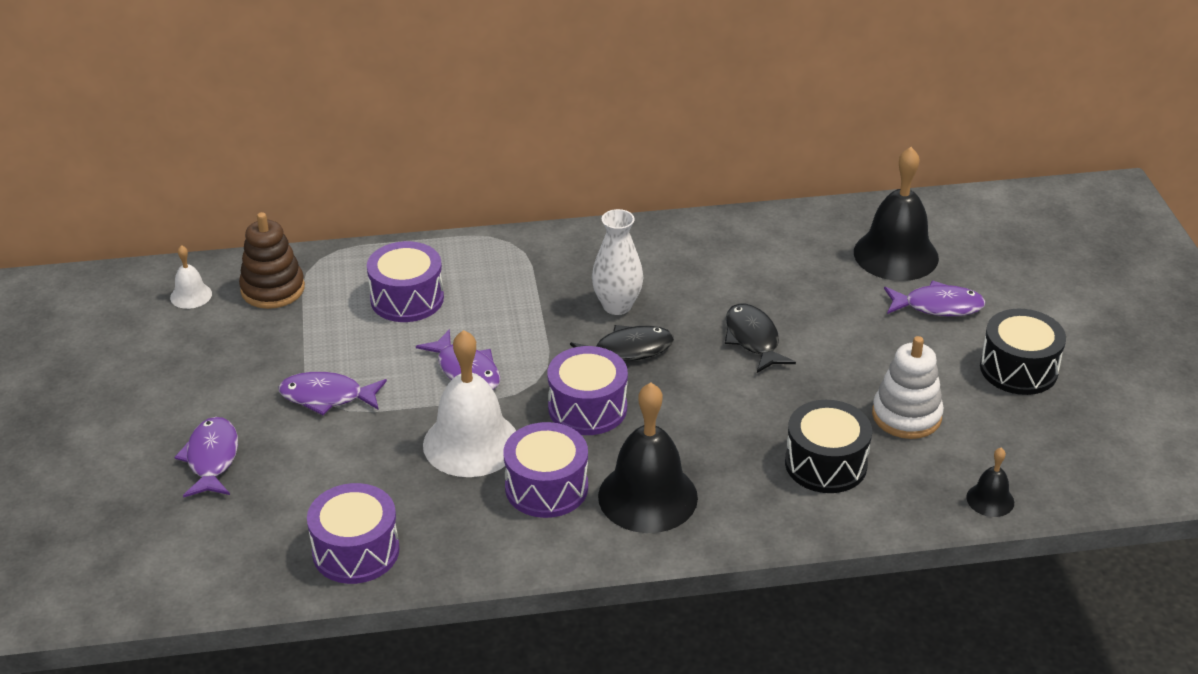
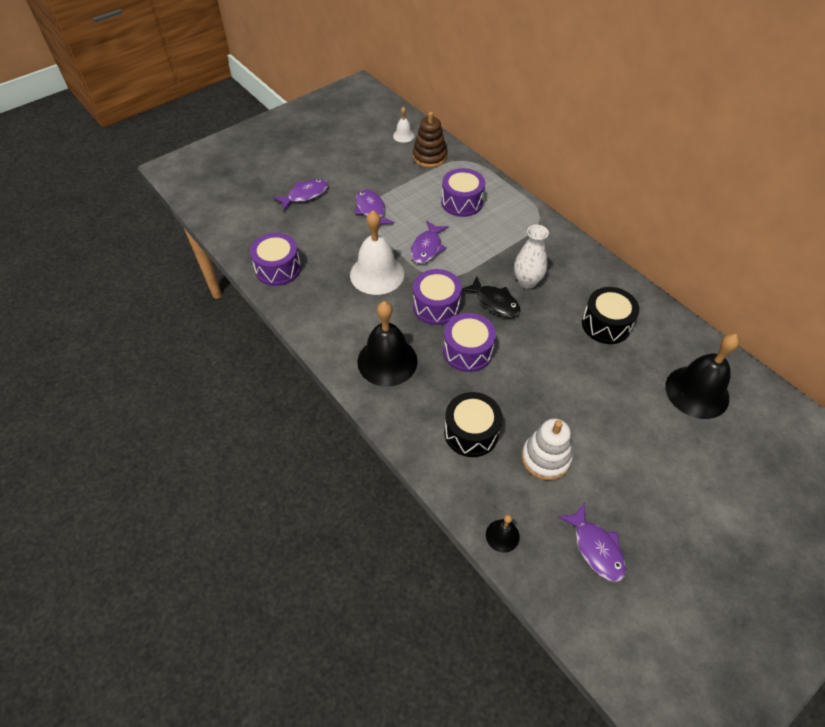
camera: 60 degrees right, 15 degrees up
(546, 487) = (366, 317): purple drum -> purple drum (467, 351)
(753, 339) = (551, 353): black fish -> none
(938, 306) = (666, 435): purple fish -> purple fish (596, 548)
(1018, 369) = (644, 506): black drum -> black drum (606, 324)

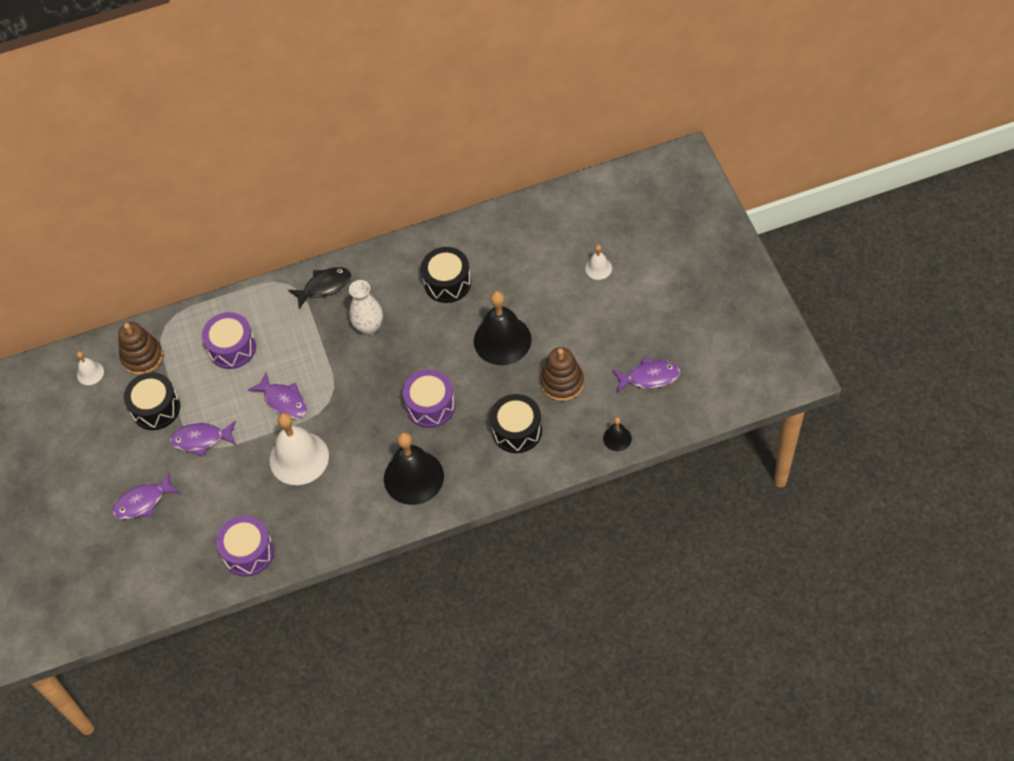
camera: 65 degrees left, 5 degrees up
(305, 195) = (143, 502): purple fish -> purple fish turned 105 degrees counterclockwise
(388, 177) = (155, 408): none -> black drum
(436, 306) = (365, 416): purple drum -> none
(495, 302) = (382, 364): black fish -> black fish (324, 286)
(545, 458) = (562, 383): white stacking toy -> brown stacking toy
(697, 392) = (543, 246): black bell -> black bell (502, 340)
(703, 452) = (598, 268): none -> white bell

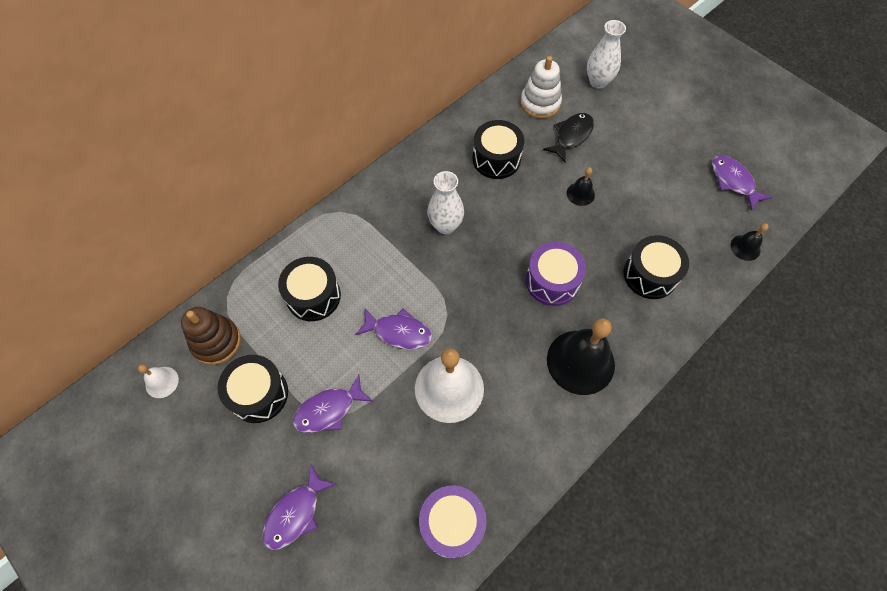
camera: 30 degrees left, 5 degrees up
(232, 348) = (313, 296): purple drum -> black drum
(324, 286) = (378, 201): black fish -> black fish (571, 136)
(502, 340) = (580, 194): black bell -> black bell, size x0.47
(519, 242) = (540, 103): none -> white stacking toy
(562, 383) = (661, 214): brown stacking toy -> none
(588, 239) = (598, 82): none -> white vase
(598, 268) = (623, 103): white bell -> none
(649, 377) = (733, 181): purple fish -> purple fish turned 90 degrees counterclockwise

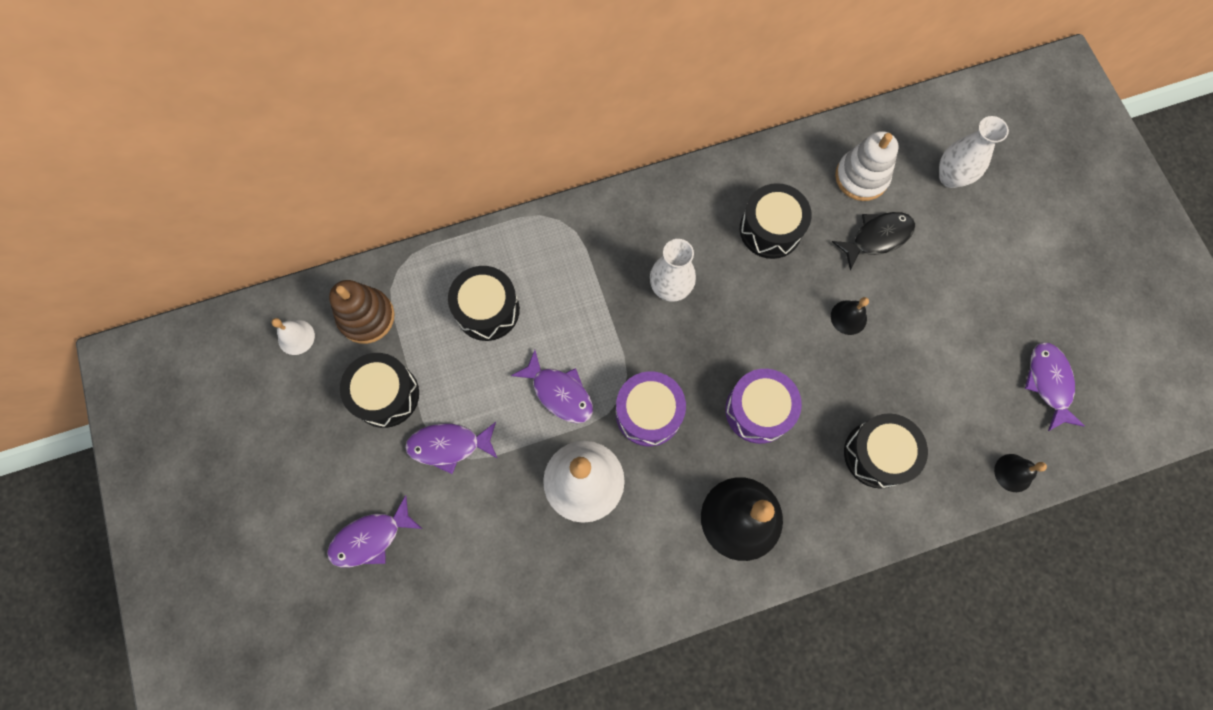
camera: 25 degrees right, 10 degrees up
(452, 524) = (519, 624): purple drum -> purple drum (648, 413)

